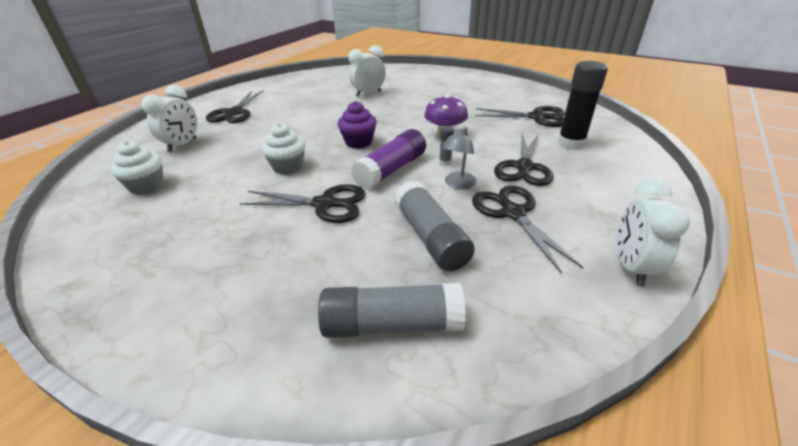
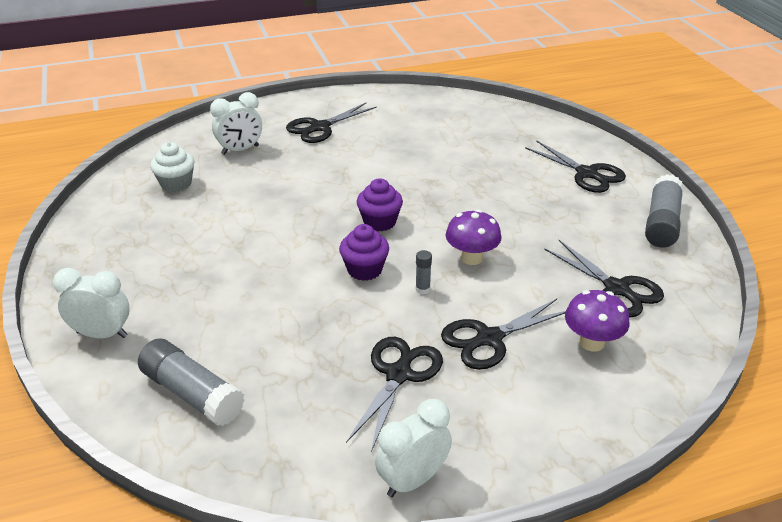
camera: 40 degrees right, 0 degrees up
(288, 167) = (288, 219): white cupcake -> none
(326, 204) = (270, 274): black scissors -> black scissors (587, 174)
(368, 94) = (477, 159): white clock -> white clock (102, 334)
(391, 170) = (364, 270): purple glue stick -> purple cupcake
(430, 237) = (303, 351): grey glue stick -> grey glue stick (662, 223)
(458, 184) = (397, 319): grey lamp -> none
(570, 143) = (592, 342): black glue stick -> purple mushroom

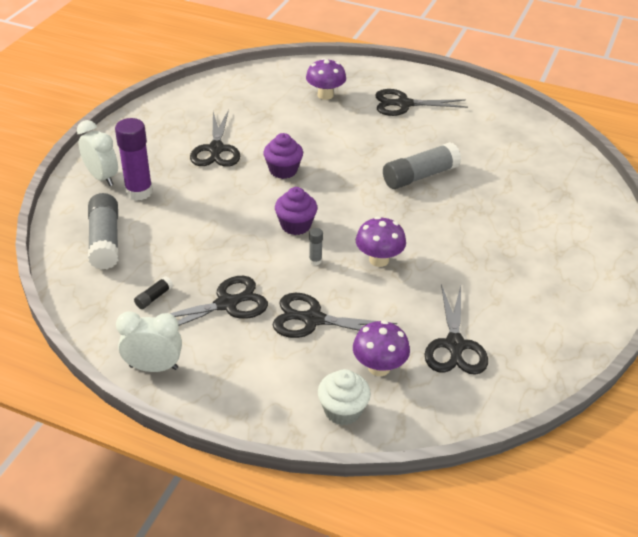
camera: 40 degrees right, 5 degrees up
(166, 325) = (139, 192): none -> purple glue stick
(176, 184) = (254, 100): white cupcake -> white cupcake (342, 410)
(240, 150) = (325, 95): white clock -> purple mushroom
(321, 415) = (154, 297): none -> black glue stick
(379, 222) = (350, 198): purple cupcake -> purple cupcake (283, 170)
(587, 174) = (569, 249): black scissors -> black scissors (216, 150)
(662, 223) = (573, 322): grey glue stick -> grey glue stick (420, 176)

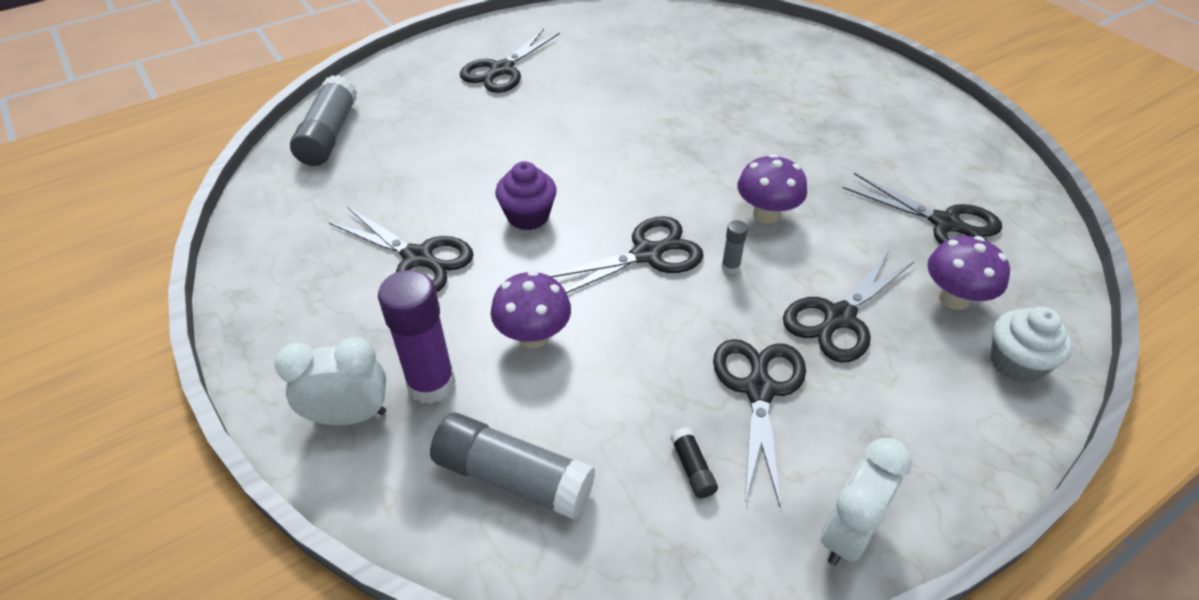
camera: 55 degrees left, 5 degrees up
(295, 225) = (648, 254): purple cupcake -> black scissors
(325, 95) = (414, 116): purple mushroom -> purple mushroom (533, 336)
(420, 176) = (643, 118): grey glue stick -> grey glue stick (329, 135)

